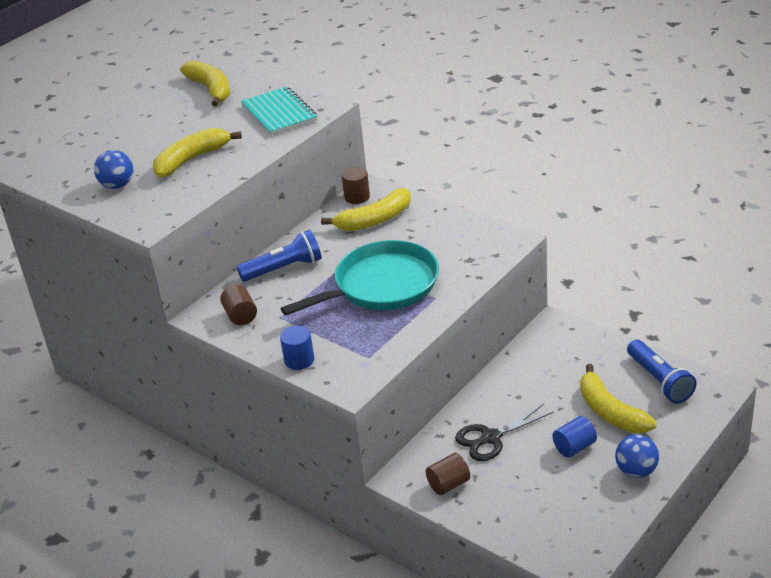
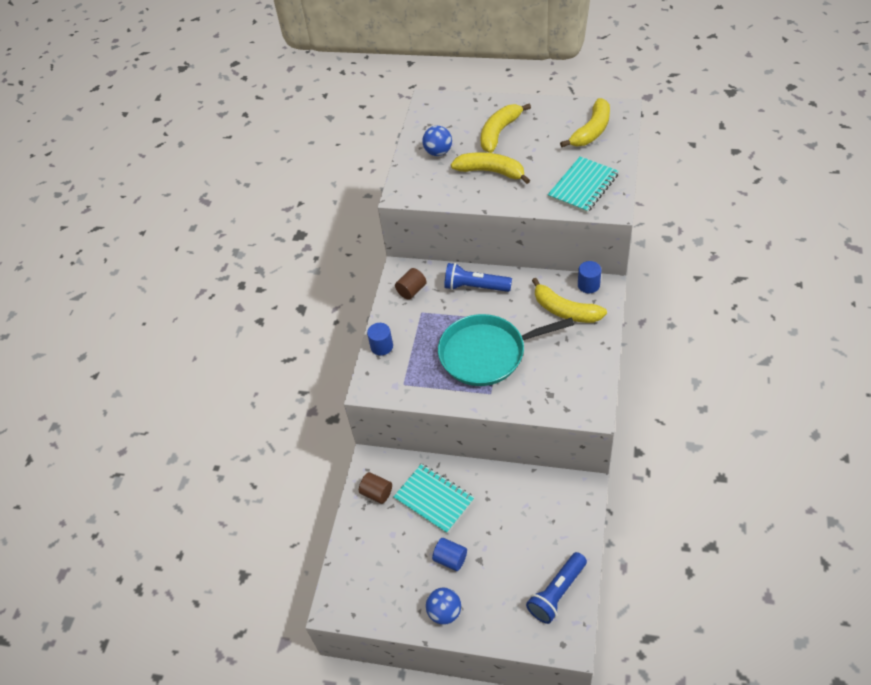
camera: 65 degrees right, 15 degrees up
(284, 269) = (475, 287): blue flashlight -> blue flashlight turned 150 degrees clockwise
(357, 197) = (588, 285): brown cylinder -> blue cylinder
(381, 285) = (487, 353): turquoise pan -> turquoise pan turned 135 degrees clockwise
(490, 438) = (434, 499): black scissors -> turquoise notebook
(610, 412) = (501, 569): yellow banana -> yellow banana (499, 133)

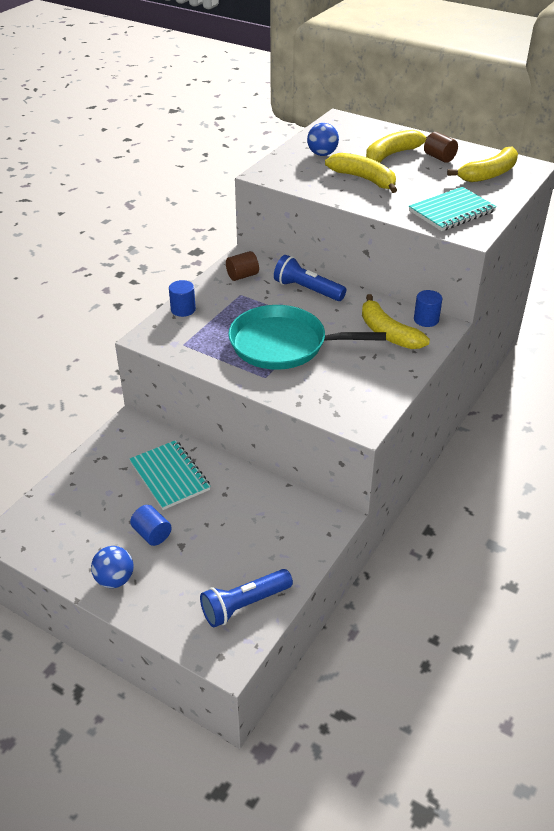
camera: 15 degrees right, 10 degrees down
(377, 493) = (117, 452): brown cylinder -> brown cylinder (439, 157)

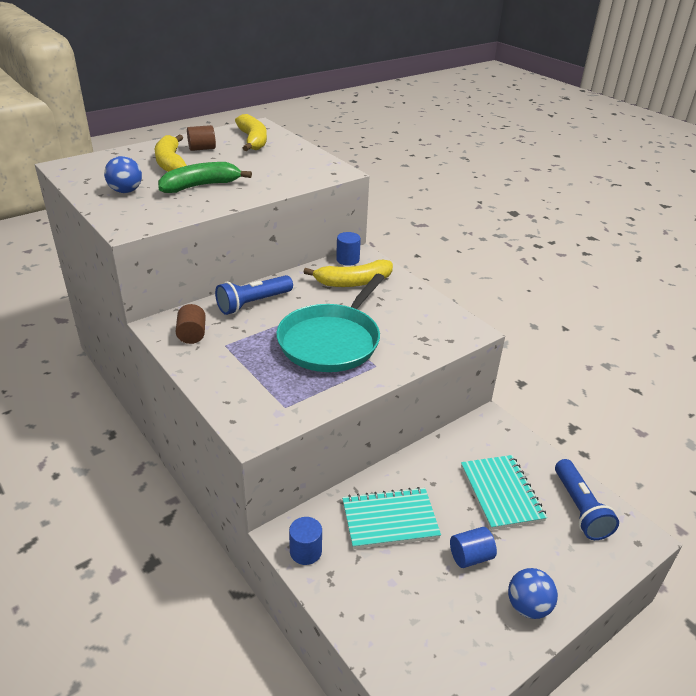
camera: 70 degrees left, 5 degrees down
(183, 309) = (219, 391): blue cylinder -> blue cylinder (305, 551)
(364, 179) = (200, 186): yellow banana -> green banana
(451, 211) = (297, 168): turquoise notebook -> turquoise notebook (501, 493)

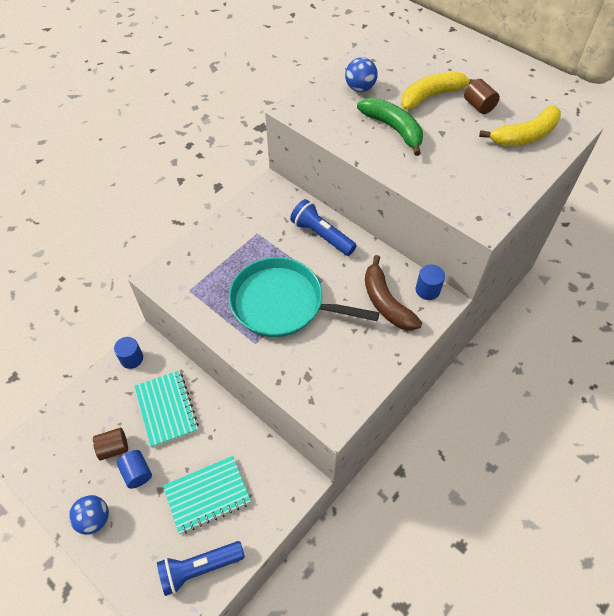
camera: 80 degrees right, 20 degrees up
(192, 335) = (264, 209): brown cylinder -> brown cylinder (114, 448)
(353, 282) = (386, 302): yellow banana -> brown banana

